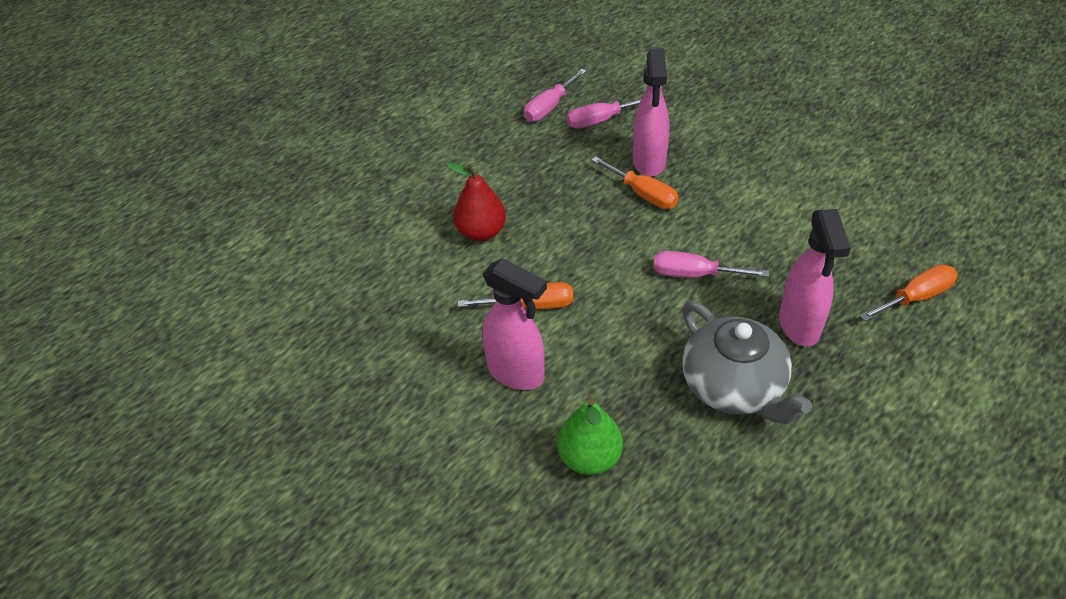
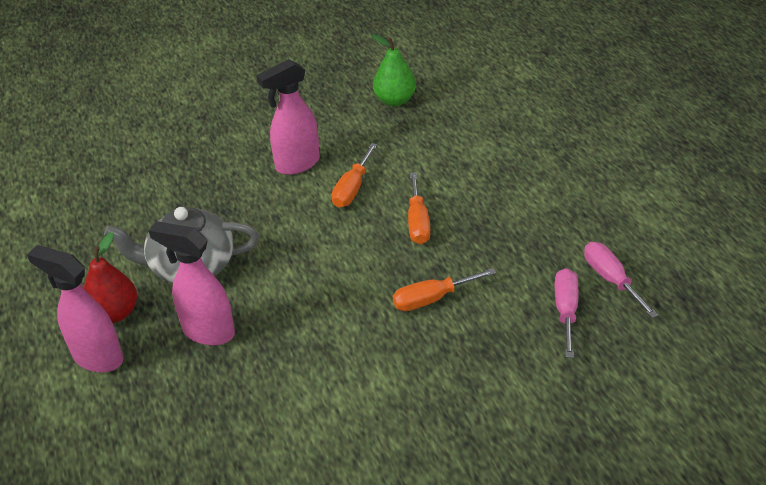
camera: 115 degrees right, 5 degrees down
(481, 232) = (452, 184): red pear -> red pear (115, 313)
(589, 458) = (204, 176): green pear -> green pear (395, 100)
(649, 162) = (475, 321): pink spray bottle -> pink spray bottle (97, 357)
(694, 274) = (311, 291): pink screwdriver -> none
(916, 297) = (166, 430): orange screwdriver -> orange screwdriver (418, 222)

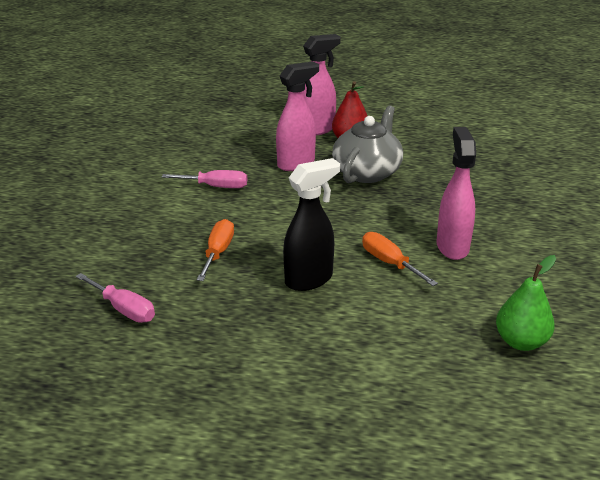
camera: 120 degrees right, 10 degrees down
(418, 222) = (309, 279): orange screwdriver -> black spray bottle
(611, 279) = (119, 353): pink screwdriver -> pink screwdriver (216, 187)

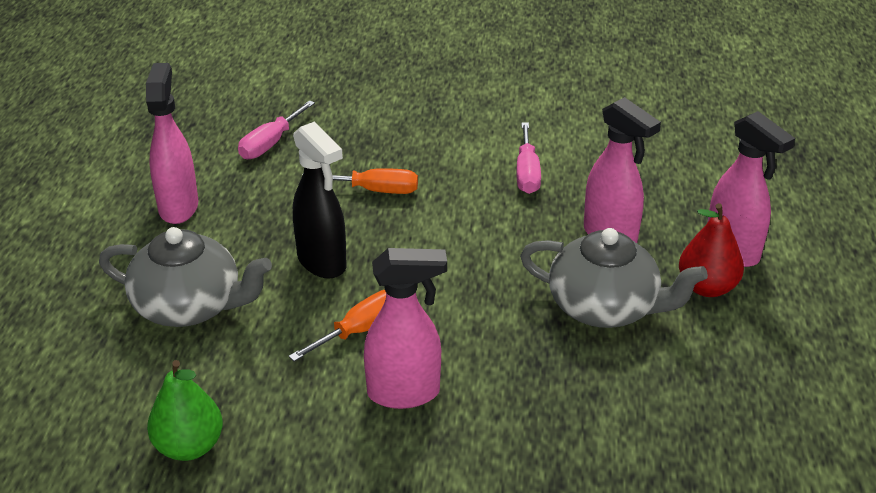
camera: 85 degrees right, 5 degrees up
(212, 365) = (179, 207): none -> pink spray bottle
(360, 350) = (190, 306): none -> grey teapot

